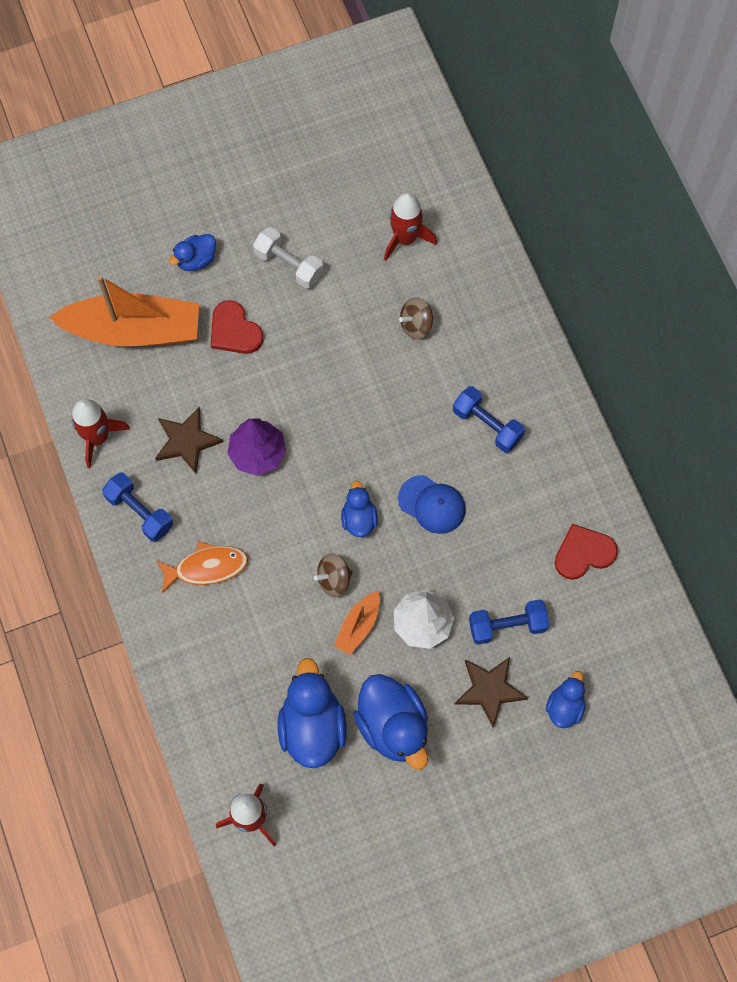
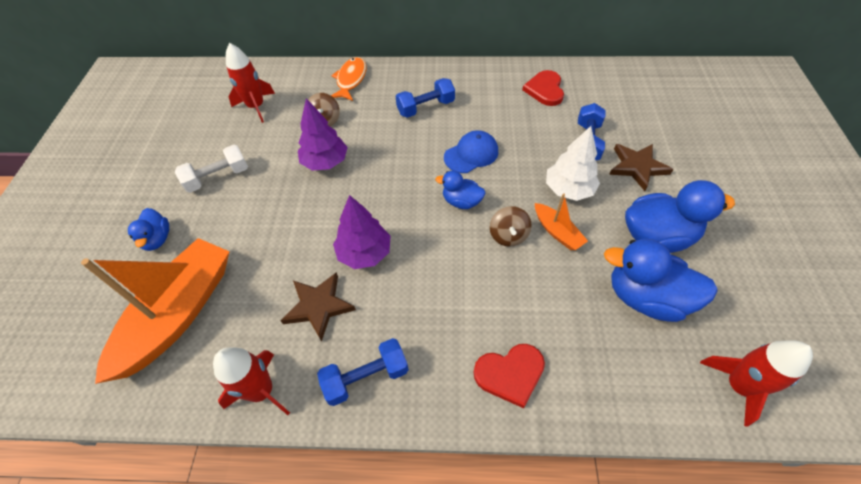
camera: 65 degrees left, 15 degrees down
(207, 567) = (454, 333): orange fish -> orange fish (351, 80)
(234, 331) = (243, 232): red heart -> red heart (510, 374)
(354, 358) = (325, 162): none -> purple tree
(565, 707) = (660, 131): blue duck -> none

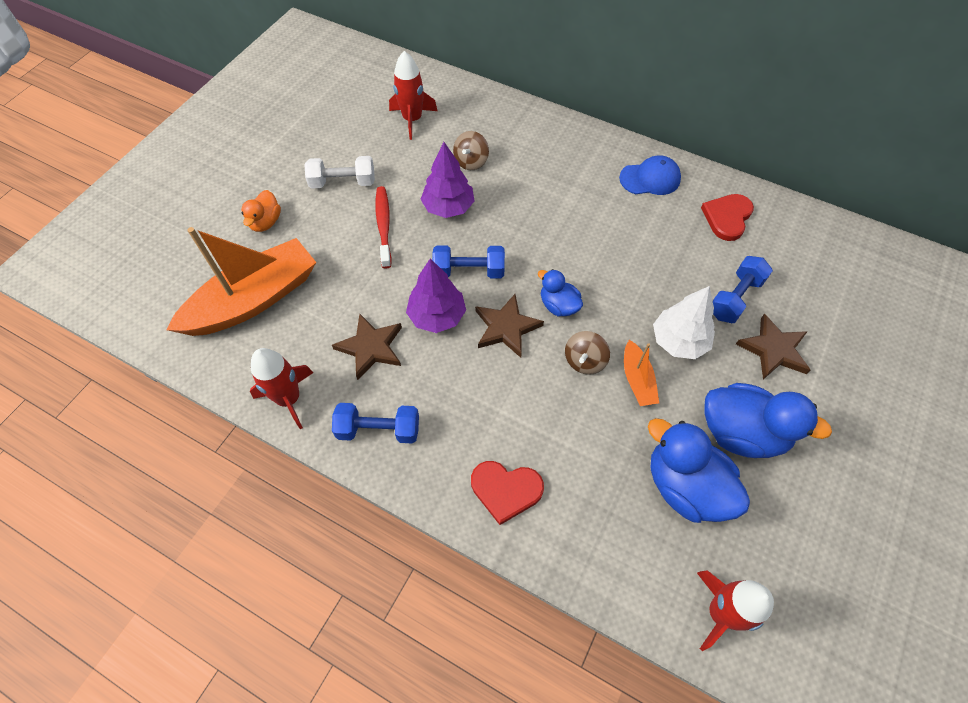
camera: 25 degrees right, 5 degrees up
(157, 239) = (265, 222): blue duck -> orange duck
(275, 198) = (384, 226): none -> red toothbrush
(351, 80) = (521, 124): orange fish -> none
(426, 107) = (581, 187): blue dumbbell -> blue dumbbell (469, 271)
(429, 237) = (506, 327): none -> brown star
(471, 154) = (599, 259): blue cap -> blue cap (650, 178)

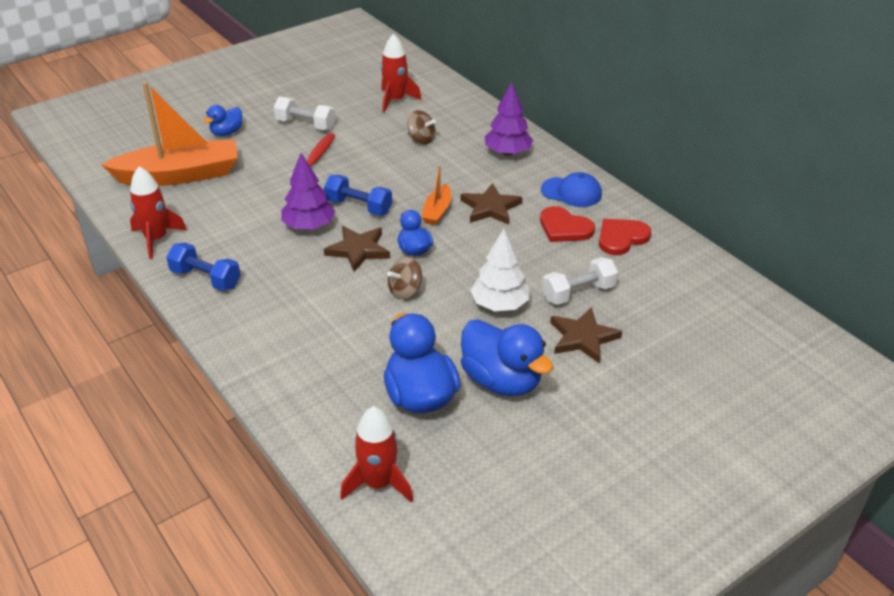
camera: 25 degrees right, 20 degrees down
(265, 222) = (226, 132): orange duck -> blue duck
(370, 347) = (241, 229): brown star -> brown star (490, 207)
(448, 207) = (377, 162): purple tree -> purple tree (507, 152)
(471, 162) = (421, 139): brown spinning top -> brown spinning top turned 105 degrees counterclockwise
(506, 490) = (270, 346): red heart -> red heart (564, 228)
(637, 380) = (439, 317): orange boat -> orange boat (437, 211)
(735, 298) = (578, 293): blue dumbbell -> white dumbbell

